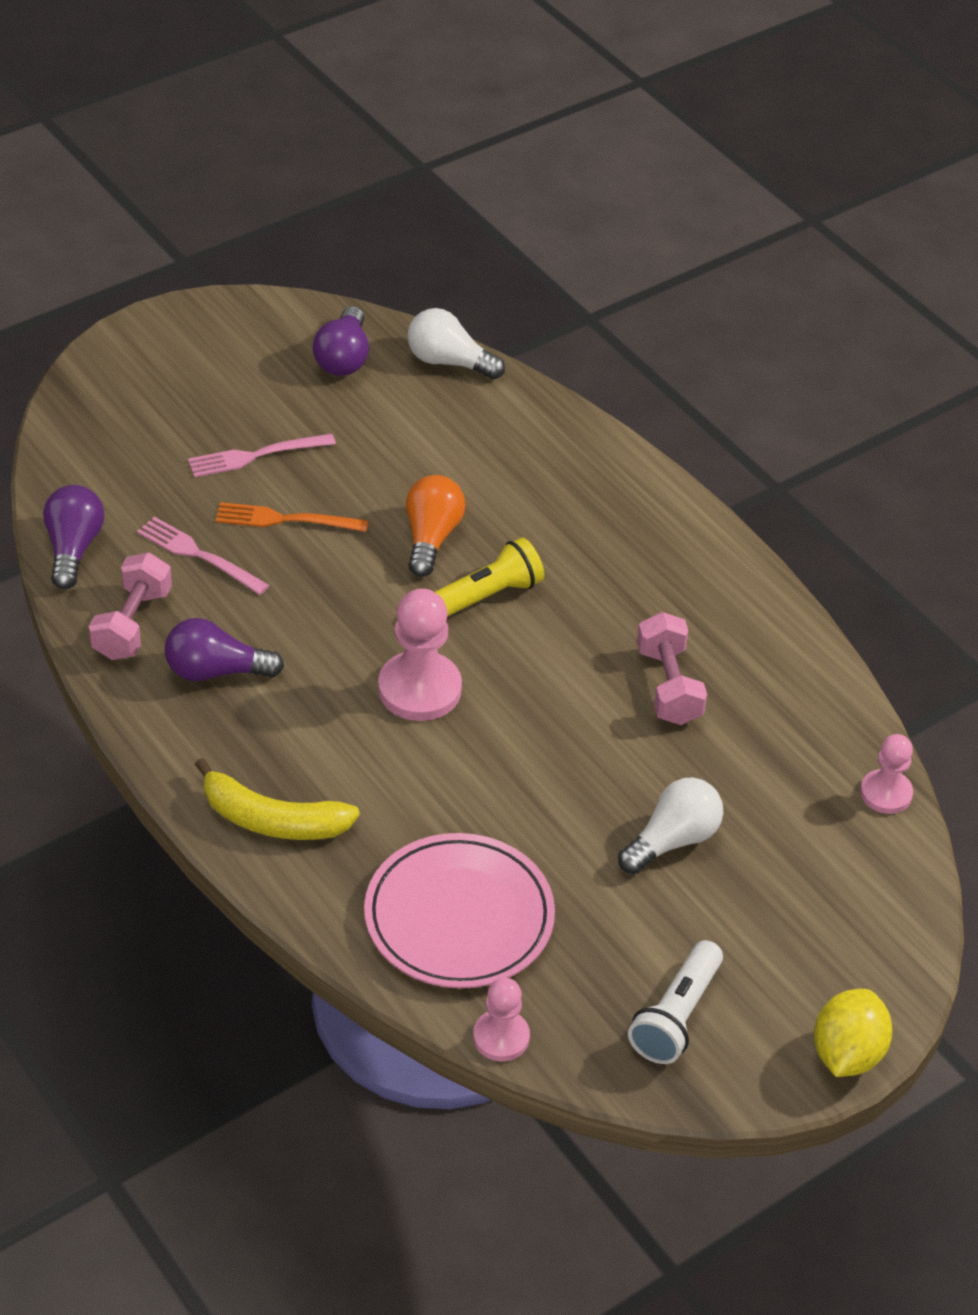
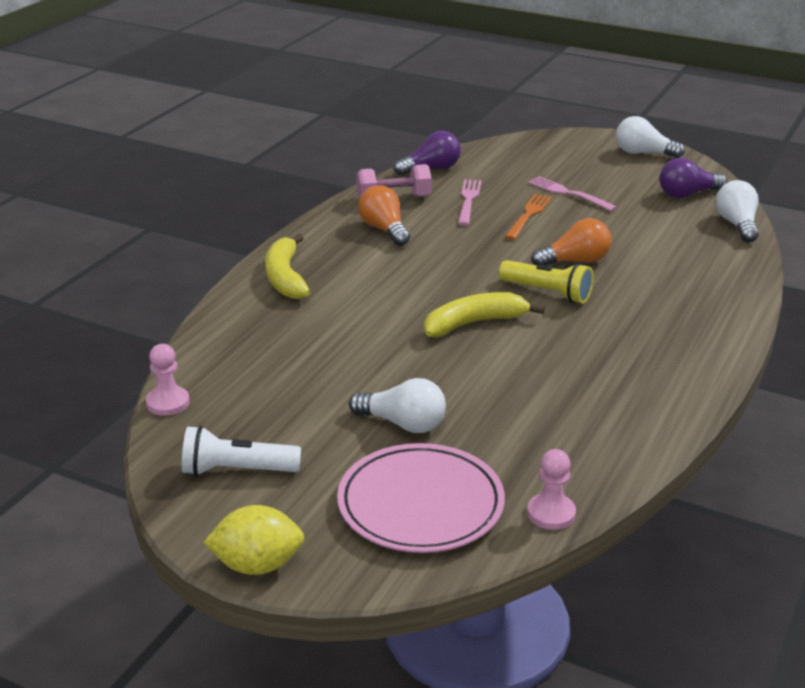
camera: 65 degrees right, 15 degrees down
(202, 333) = (643, 153): none -> white light bulb
(216, 671) = (384, 230): purple light bulb -> orange light bulb
(284, 520) = (528, 215): orange fork -> orange fork turned 45 degrees clockwise
(419, 689) = (440, 293): pink pawn -> none
(459, 917) = (259, 359): pink plate -> pink plate (420, 504)
(509, 691) = (474, 323): none -> yellow banana
(668, 686) = (549, 382): pink dumbbell -> none

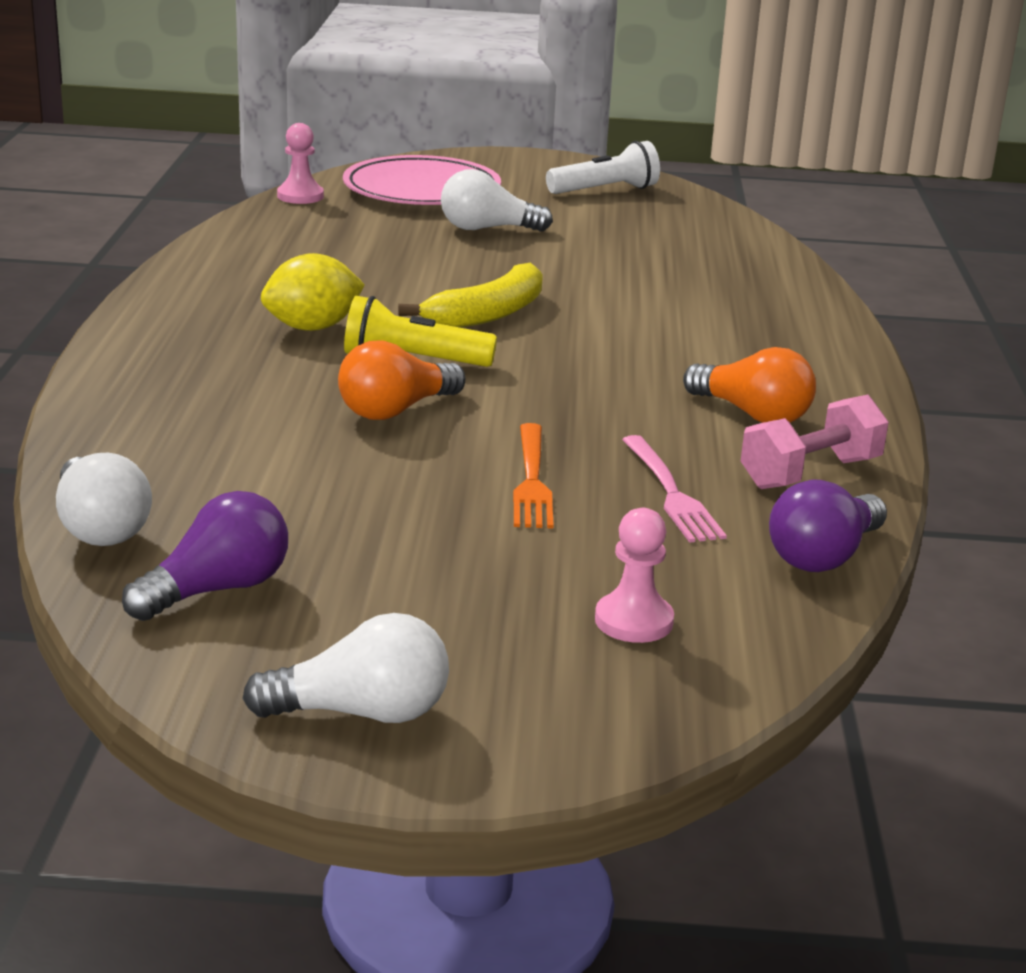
camera: 155 degrees right, 5 degrees down
(168, 403) = (736, 218): pink pawn -> pink pawn (633, 621)
(257, 565) = (521, 156): yellow lemon -> yellow lemon (312, 327)
(285, 277) = (797, 330): yellow banana -> none
(568, 193) = (487, 544): pink fork -> none

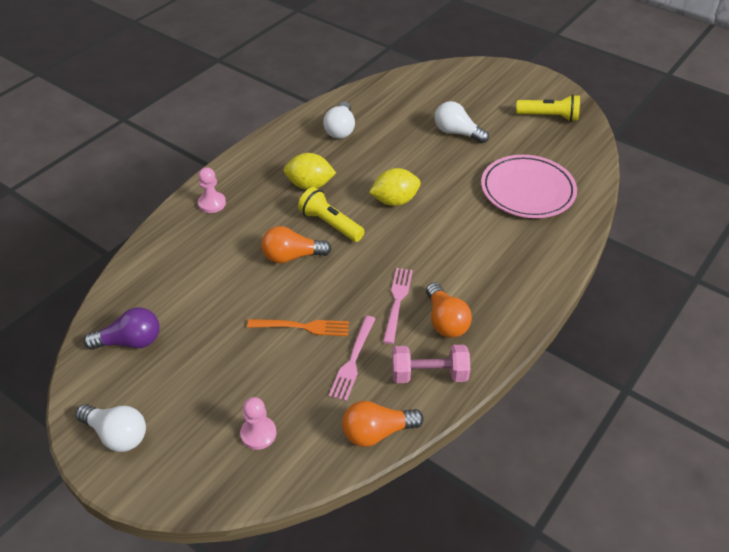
camera: 35 degrees right, 20 degrees up
(100, 527) = (123, 287): white light bulb -> white light bulb (340, 129)
(300, 196) = (392, 81): pink pawn -> pink pawn (212, 203)
(422, 190) = (454, 91): pink plate -> pink plate (527, 190)
(488, 314) = (395, 201): yellow banana -> yellow lemon
(532, 481) = (303, 327): orange fork -> orange fork turned 120 degrees counterclockwise
(605, 190) = (549, 116): white flashlight -> yellow flashlight
(648, 414) = (397, 301): none -> pink fork
(824, 556) = (377, 432): purple light bulb -> orange light bulb

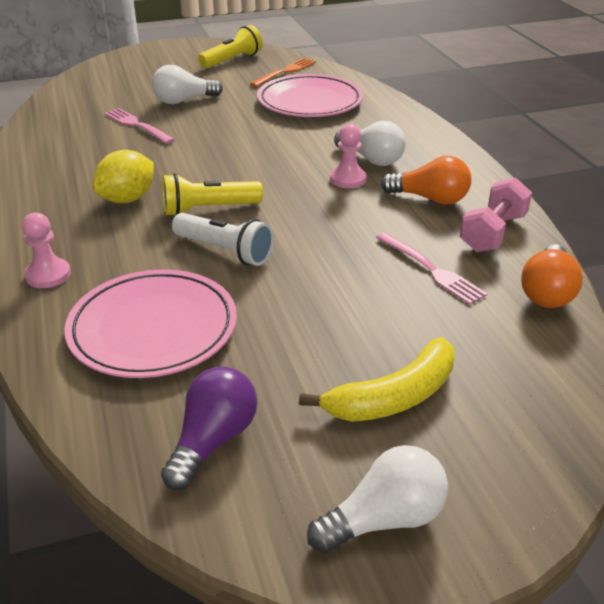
camera: 55 degrees left, 10 degrees down
(198, 270) = (153, 328): none -> pink plate
(211, 397) = (393, 396): none -> yellow banana
(258, 434) = (486, 377): pink pawn -> pink pawn (348, 179)
(292, 256) = (225, 251): orange light bulb -> white flashlight
(303, 327) = (346, 283): orange fork -> orange fork (285, 72)
(340, 129) = (71, 151): white light bulb -> white light bulb (371, 159)
(395, 201) = (229, 163): yellow lemon -> none
(397, 301) = (374, 213): pink fork -> pink fork (137, 125)

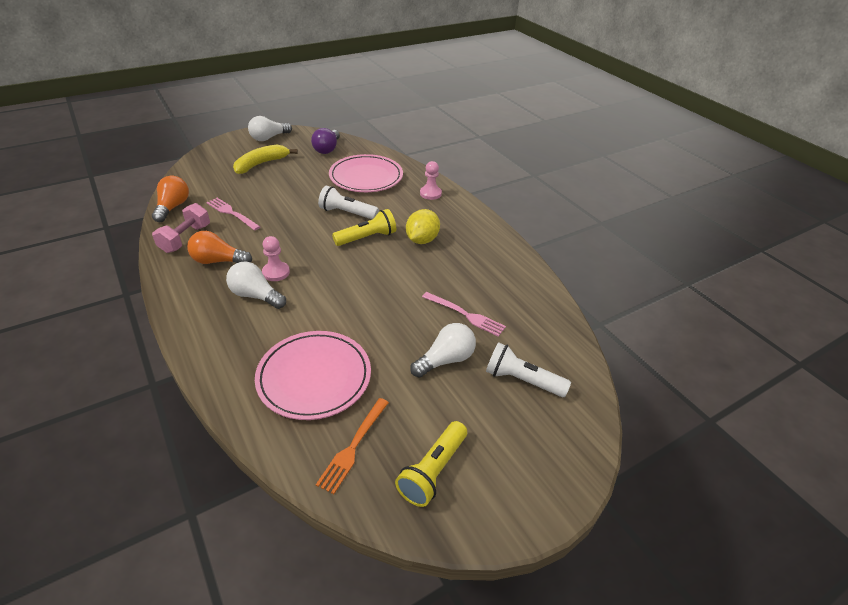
camera: 165 degrees right, 5 degrees up
(126, 86) = (522, 380): none -> white flashlight

